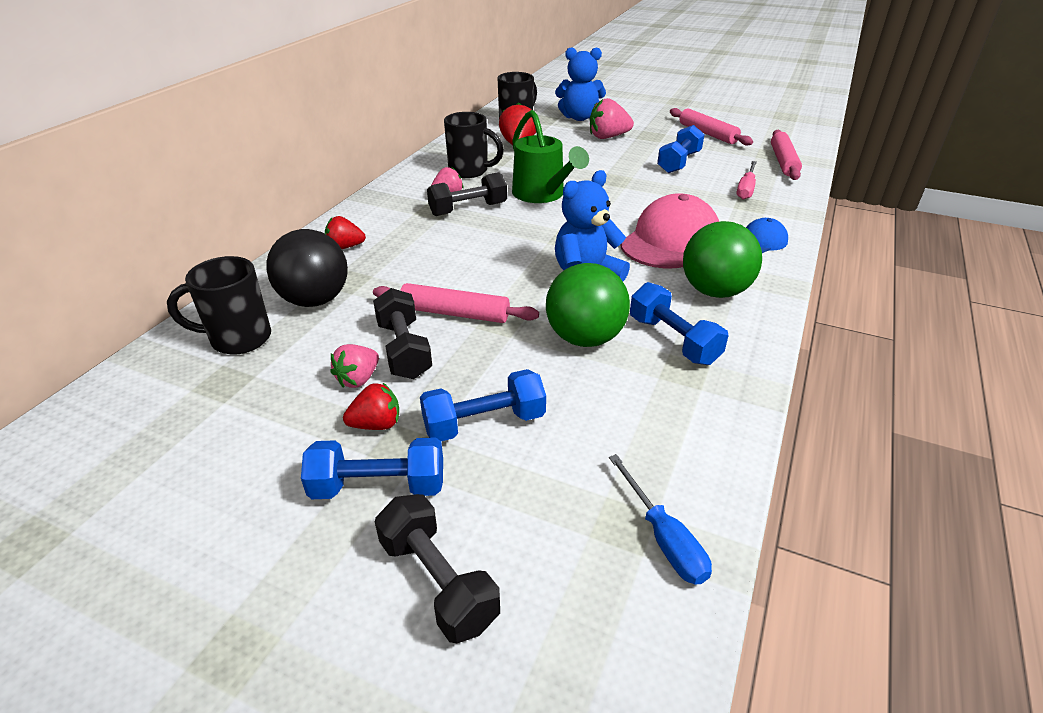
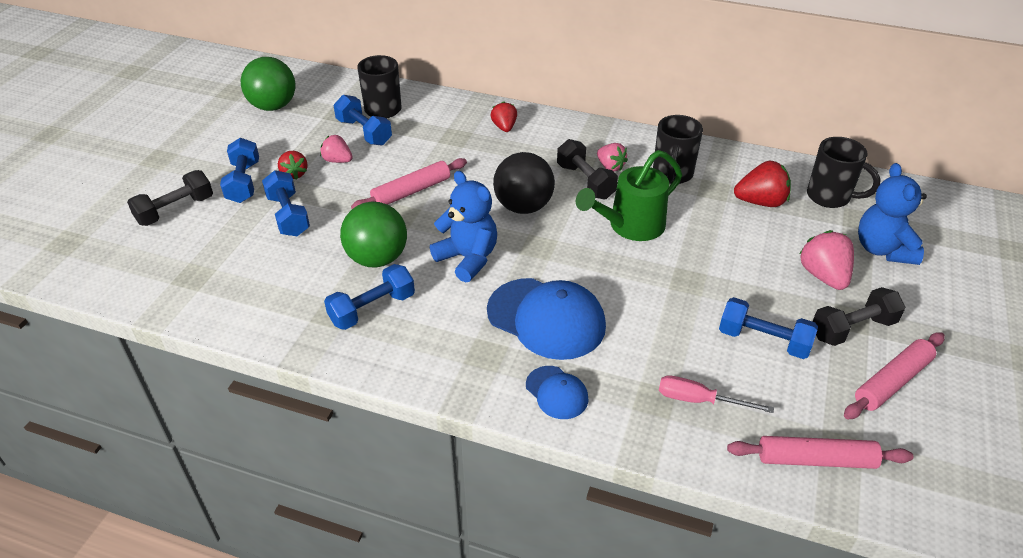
camera: 85 degrees right, 5 degrees up
(294, 355) = (364, 132): none -> blue dumbbell
(315, 300) = (428, 128): black ball -> black ball (523, 207)
(404, 350) = (367, 174): black dumbbell -> black dumbbell (852, 329)
(454, 313) = (411, 191): pink rolling pin -> pink rolling pin turned 45 degrees clockwise
(663, 538) = (178, 292): blue screwdriver -> none
(670, 240) = (546, 318): pink cap -> blue cap
(714, 291) = (449, 343): green ball -> green ball (273, 106)

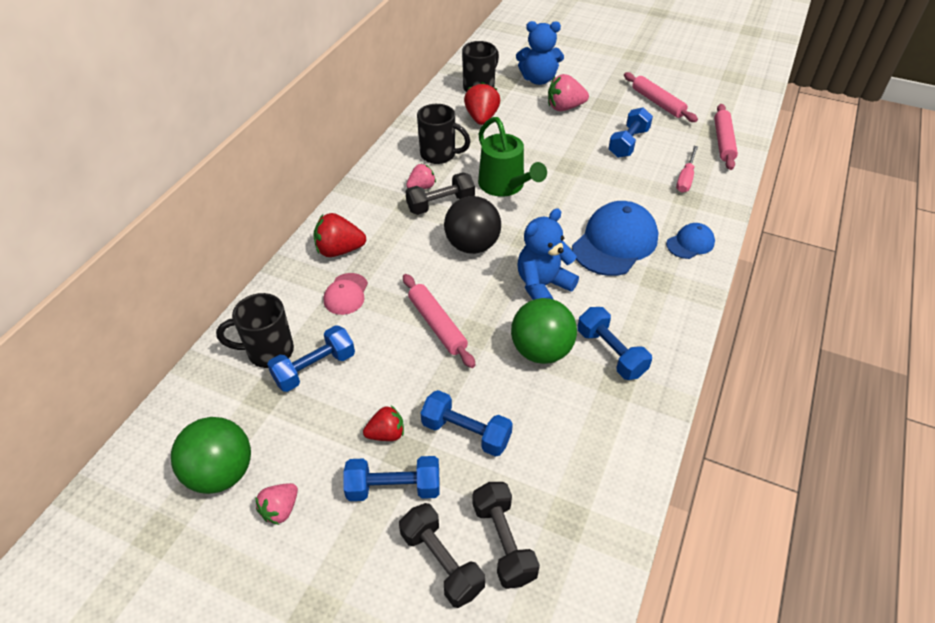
camera: 85 degrees left, 5 degrees up
(288, 215) = (466, 433): blue dumbbell -> blue dumbbell turned 45 degrees clockwise
(337, 160) = (367, 391): pink strawberry -> pink strawberry (280, 509)
(448, 137) = (346, 294): none -> pink cap
(504, 127) = (339, 250): red strawberry -> red strawberry, size x1.55
(852, 329) = (614, 107): black dumbbell -> black dumbbell (503, 542)

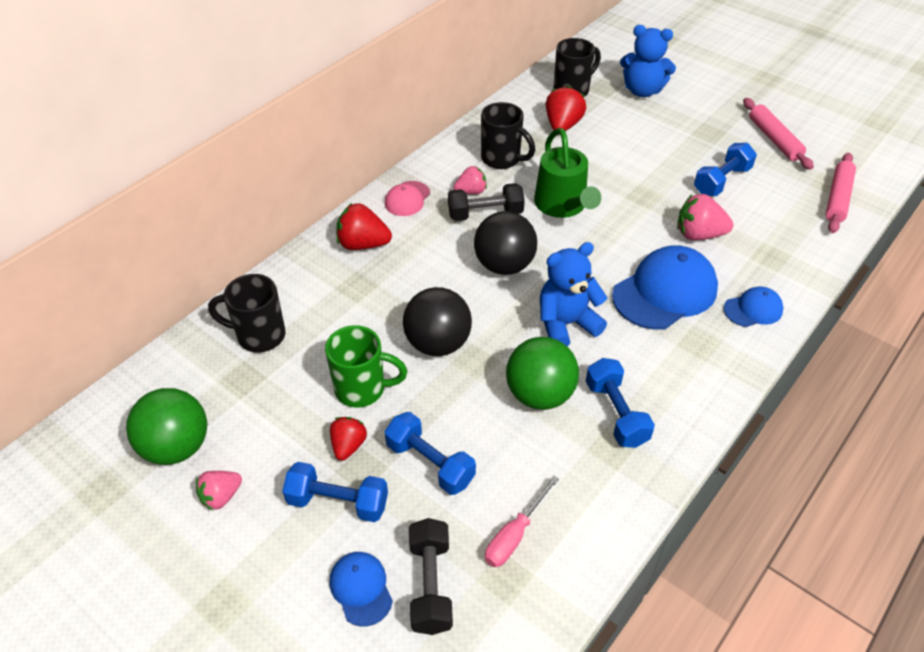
camera: 15 degrees right, 0 degrees up
(315, 368) = (299, 362): blue dumbbell -> none
(346, 294) = (355, 292): pink cap -> pink cap (407, 199)
(382, 380) = (362, 389): none -> green mug
(386, 434) = (348, 445): red strawberry -> red strawberry turned 75 degrees counterclockwise
(437, 325) = (438, 343): pink rolling pin -> black ball
(441, 562) = (361, 588): black dumbbell -> blue cap
(564, 107) = (661, 128): pink strawberry -> pink strawberry (698, 234)
(685, 178) = (775, 233): pink screwdriver -> pink screwdriver (514, 535)

